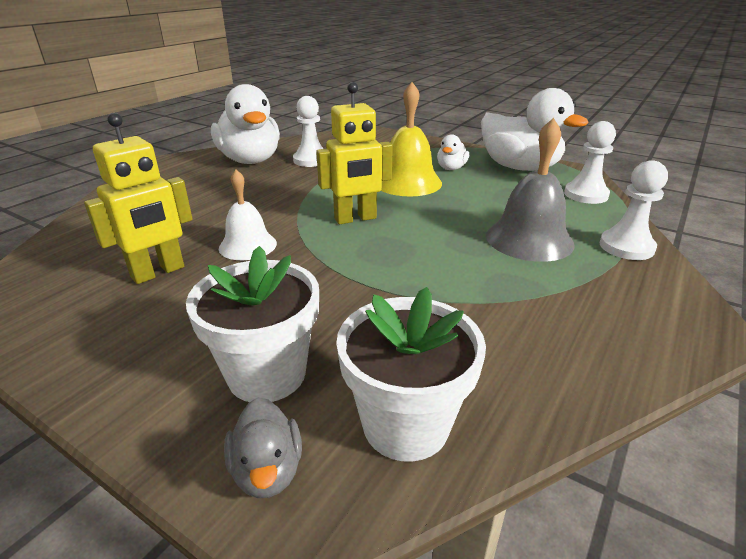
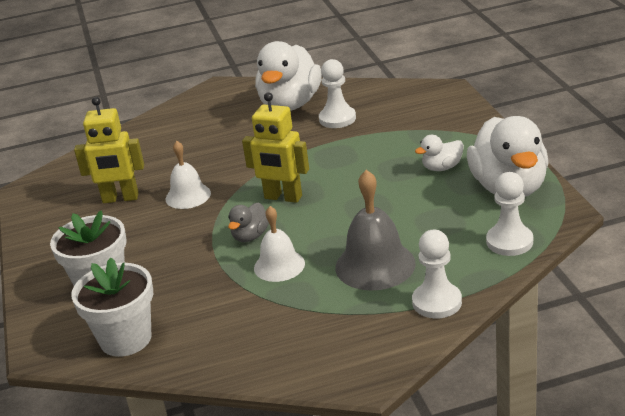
camera: 45 degrees right, 0 degrees up
(267, 470) = (54, 328): grey duck -> grey duck (250, 236)
(407, 182) = (377, 172): yellow bell -> none
(449, 269) = (279, 265): none -> white bell

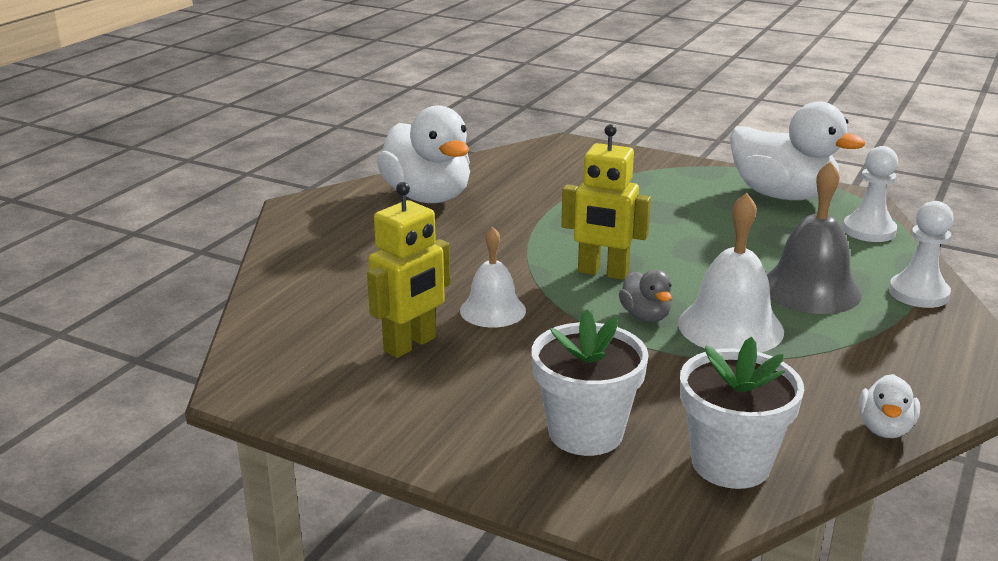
camera: 50 degrees left, 5 degrees down
(279, 265) = (730, 327): white bell -> white bell, size x1.53
(283, 197) = (602, 273): yellow robot -> yellow robot turned 45 degrees clockwise
(337, 119) = (509, 194): white pawn -> none
(442, 168) = (696, 199): white duck -> white duck (885, 428)

